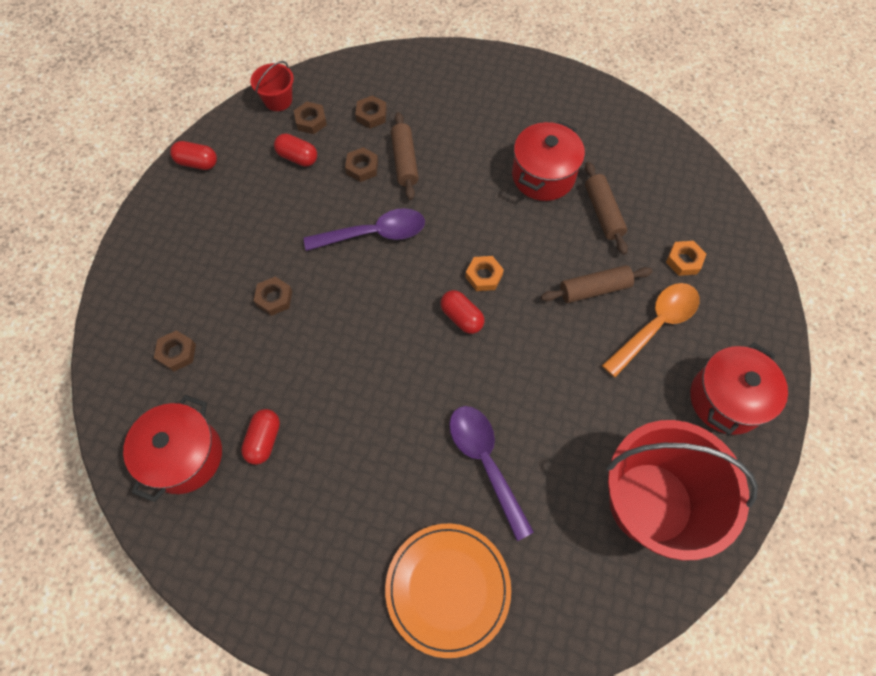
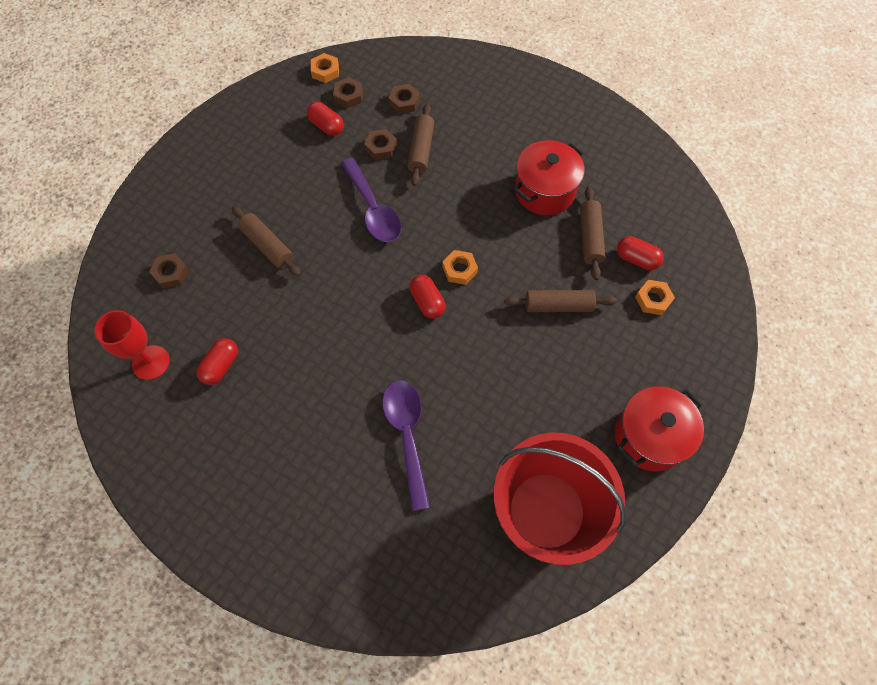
camera: 15 degrees right, 0 degrees up
(184, 456) = (151, 362): red pot -> red goblet
(197, 163) = (238, 112): red capsule -> red capsule (636, 259)
(274, 298) = (267, 246): brown nut -> brown rolling pin
(278, 100) = (325, 71): red bucket -> orange nut
(374, 234) = (373, 209): purple spoon -> purple spoon turned 60 degrees clockwise
(448, 588) = (338, 535): orange plate -> none
(656, 325) = (605, 352): orange spoon -> none

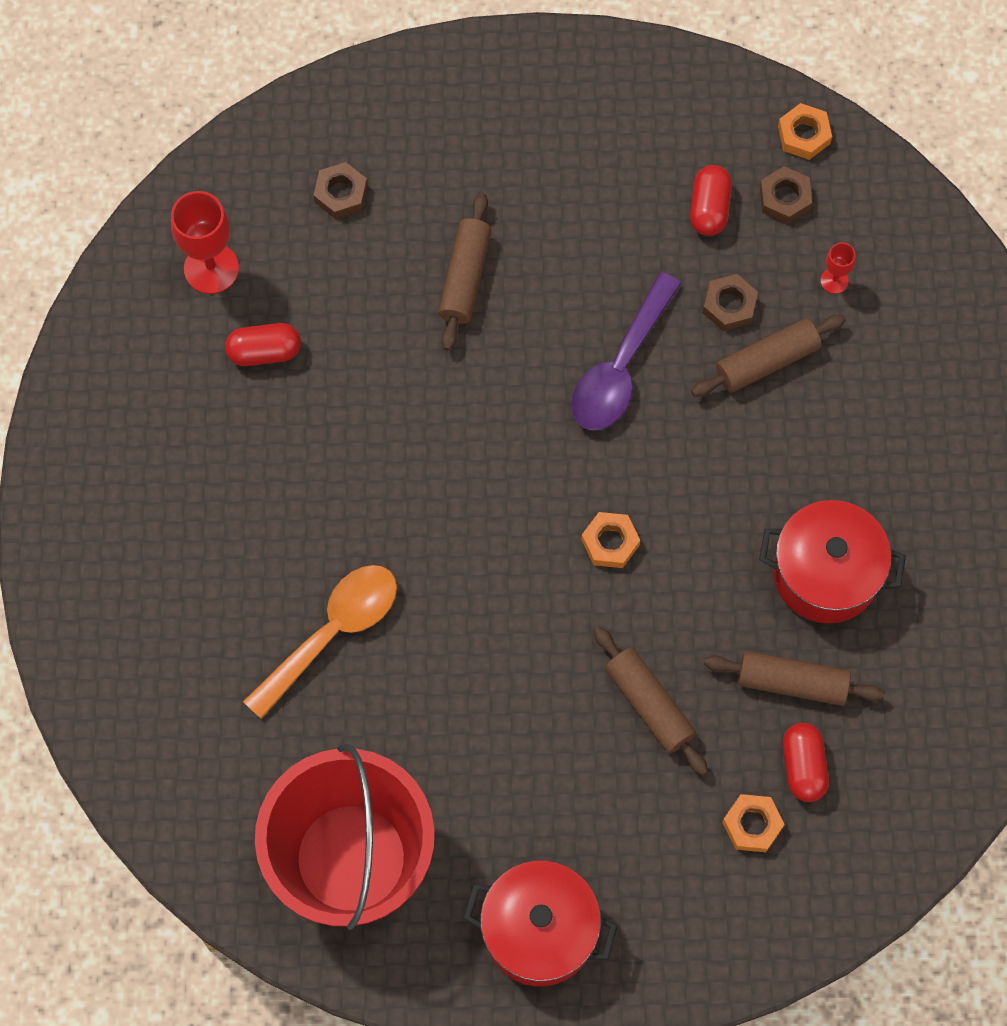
camera: 55 degrees right, 5 degrees up
(404, 102) = (834, 281): brown nut -> red goblet
(407, 435) = (332, 633): purple spoon -> orange spoon
(427, 302) = (531, 534): red capsule -> none
(590, 237) = (792, 682): brown rolling pin -> brown rolling pin turned 45 degrees clockwise

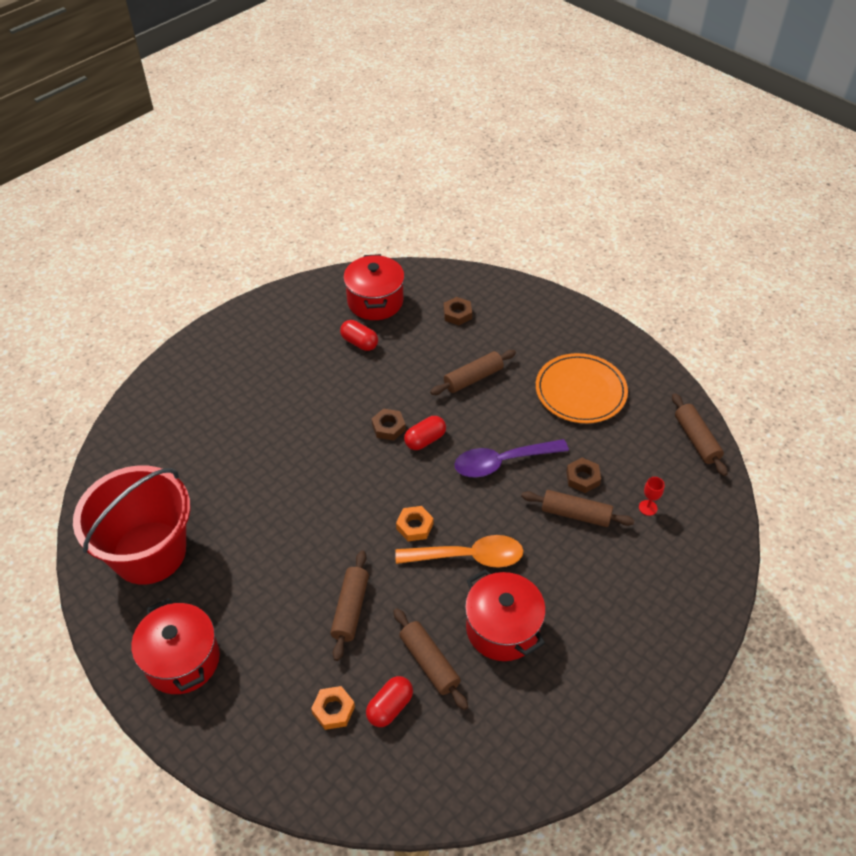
camera: 45 degrees right, 20 degrees down
(211, 268) = (375, 301): red goblet -> red pot
(332, 633) = (256, 460): orange spoon -> orange spoon (468, 557)
(610, 181) = (580, 391): none -> orange plate
(709, 208) = (616, 434): red capsule -> red capsule (425, 440)
(784, 198) = (658, 457): brown nut -> brown nut (388, 427)
(804, 135) = (696, 439): orange nut -> brown rolling pin

